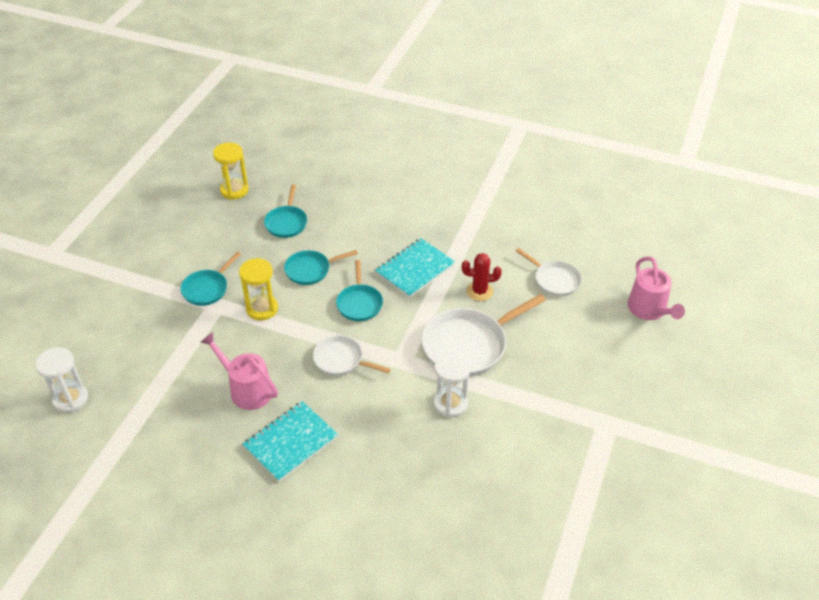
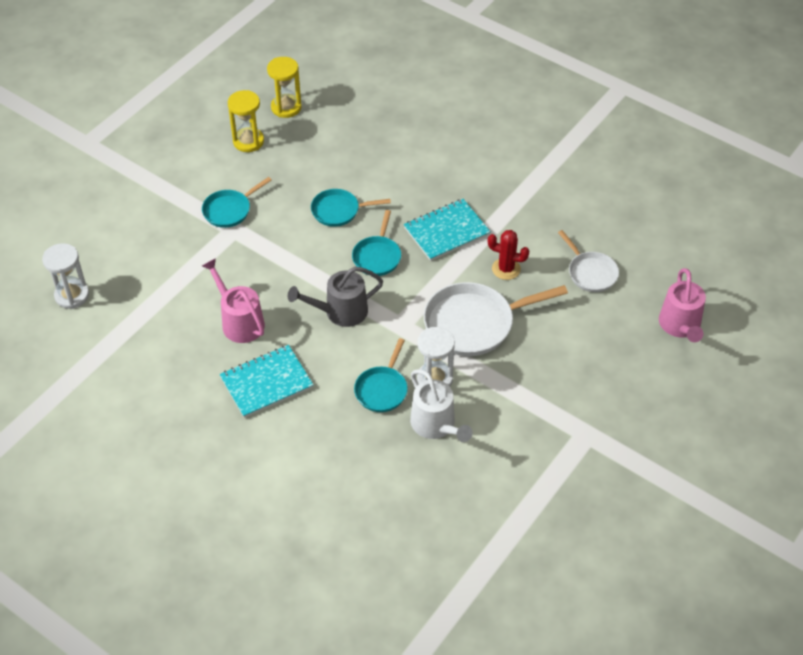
camera: 15 degrees right, 5 degrees up
(262, 309) = (278, 242): yellow hourglass -> yellow hourglass (248, 141)
(287, 222) = (329, 154): turquoise pan -> turquoise pan (382, 389)
(341, 360) = (340, 312): white pan -> grey watering can
(466, 447) = (436, 425): none -> white watering can

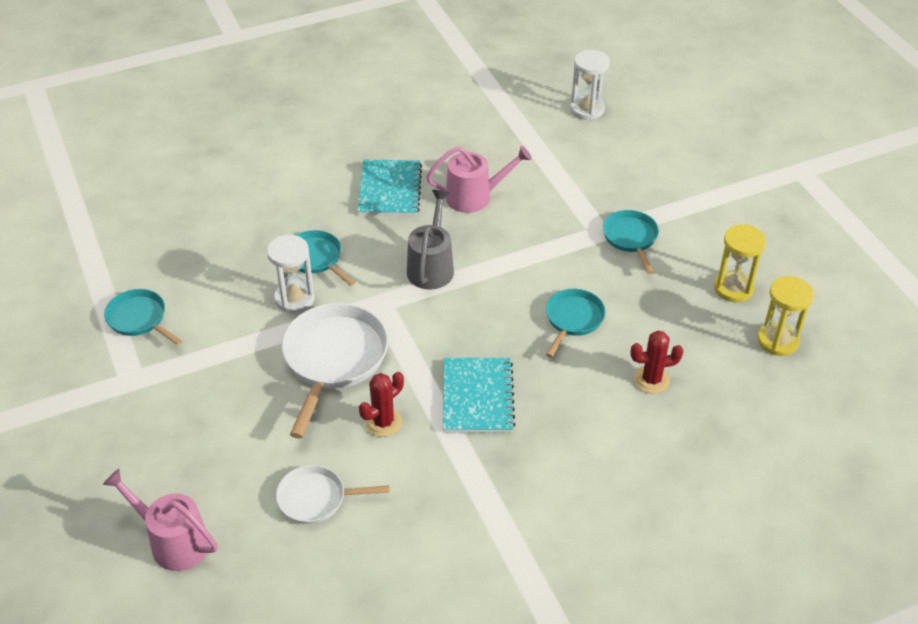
camera: 120 degrees right, 5 degrees down
(366, 154) = (651, 380): none -> red cactus
(377, 256) = (484, 323): turquoise pan -> turquoise pan (139, 319)
(436, 425) = (245, 277): white watering can -> none

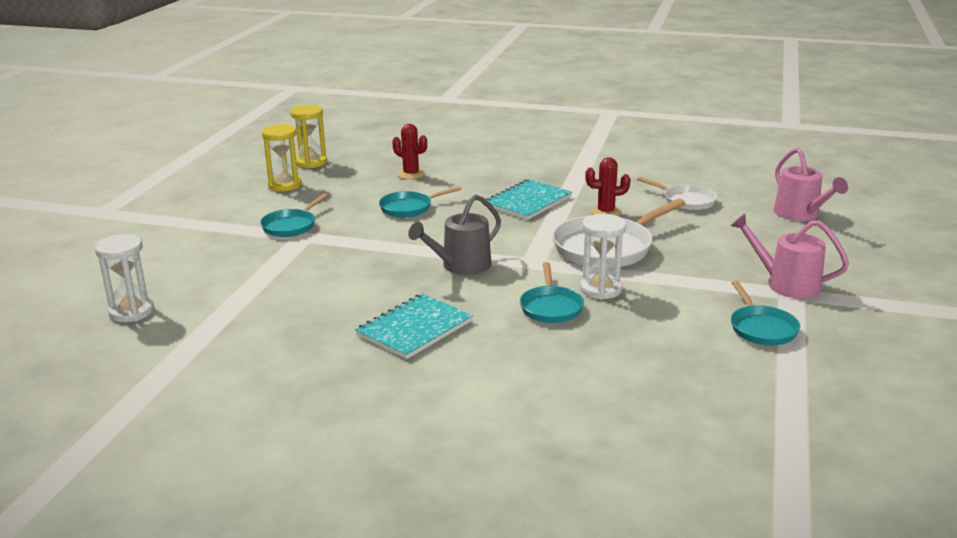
camera: 140 degrees left, 20 degrees down
(474, 197) = (352, 293): pink watering can -> pink watering can (786, 284)

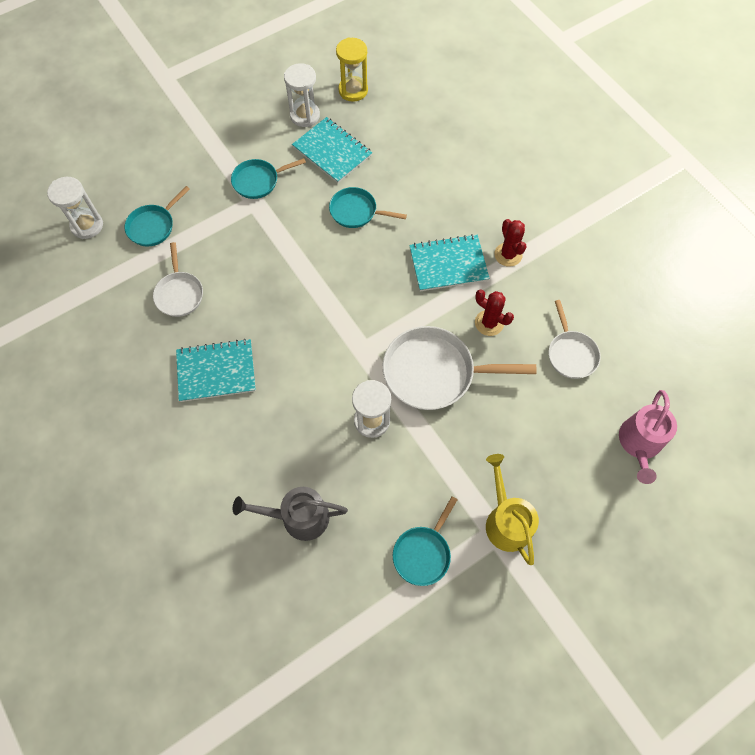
camera: 40 degrees right, 40 degrees up
(285, 185) = (305, 115): yellow hourglass -> white hourglass
(303, 306) = (179, 293): none -> white pan
(339, 191) = (332, 151): none -> turquoise notebook
(411, 174) = (406, 159): red cactus -> red cactus (508, 254)
(461, 266) = (314, 319): grey watering can -> grey watering can (299, 517)
(551, 307) = (318, 415): turquoise pan -> turquoise pan (153, 226)
(786, 284) = (506, 521): pink watering can -> yellow watering can

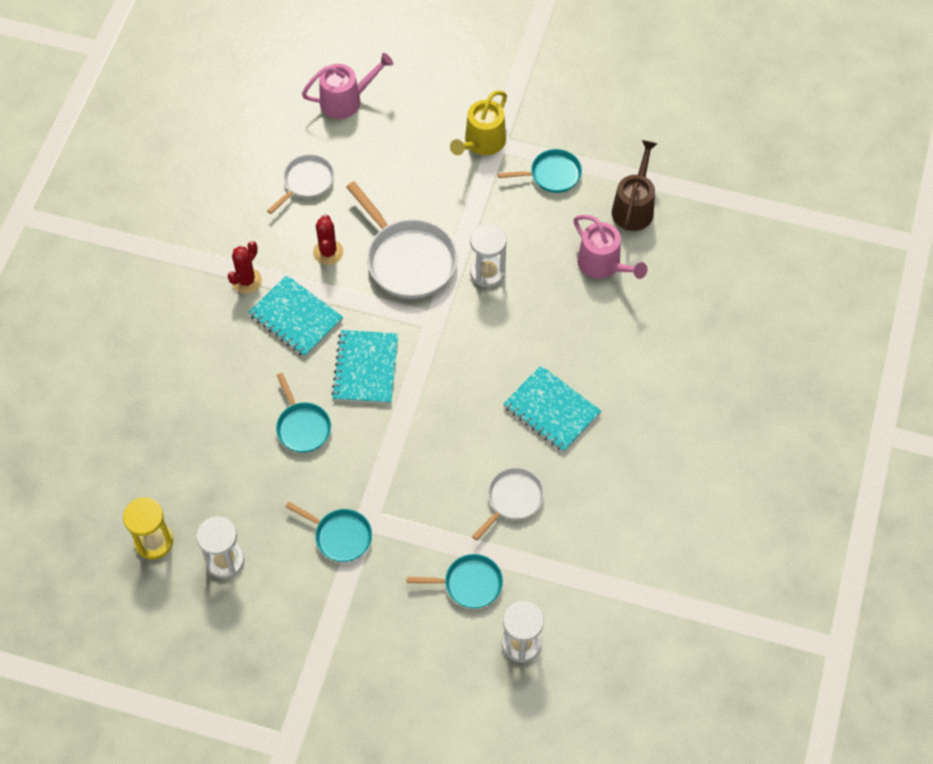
camera: 130 degrees left, 5 degrees down
(299, 517) = (603, 265): grey watering can -> pink watering can
(330, 596) = (634, 207): none -> brown watering can
(332, 151) = (249, 500): turquoise notebook -> turquoise notebook (365, 368)

